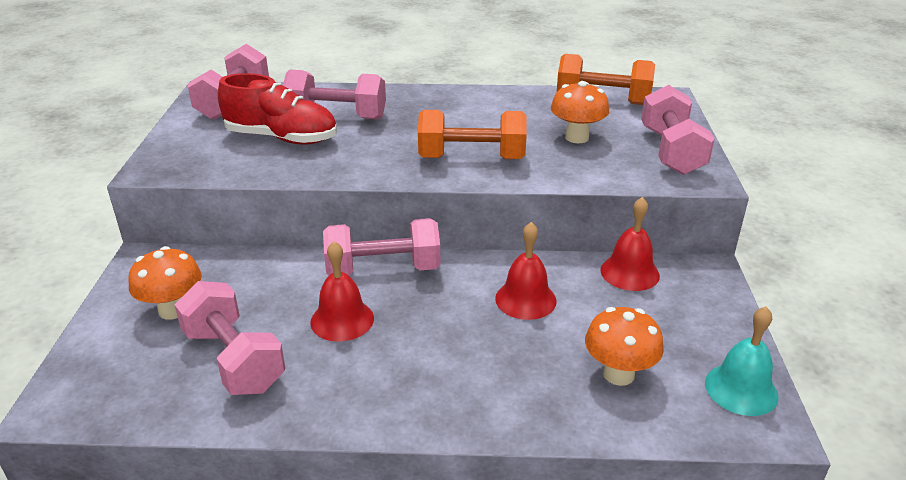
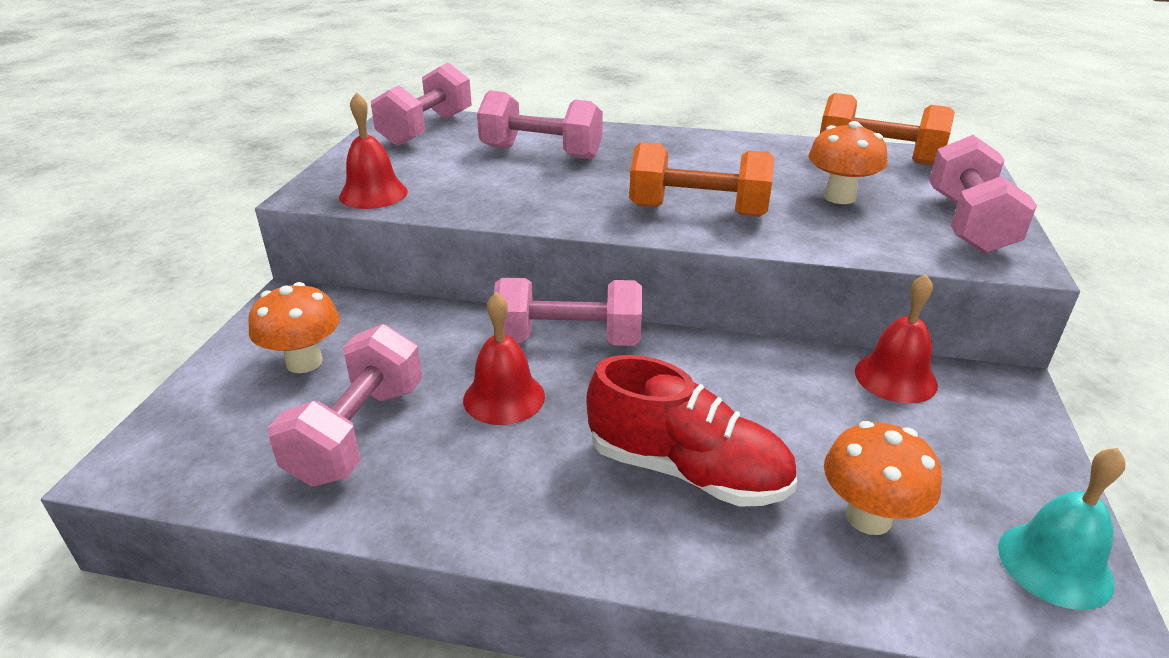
camera: 10 degrees right, 0 degrees up
(234, 360) = (358, 433): pink dumbbell -> pink dumbbell turned 45 degrees clockwise
(281, 138) = (470, 171): red shoe -> red shoe (687, 470)
(525, 299) = (748, 398): red bell -> red bell (373, 194)

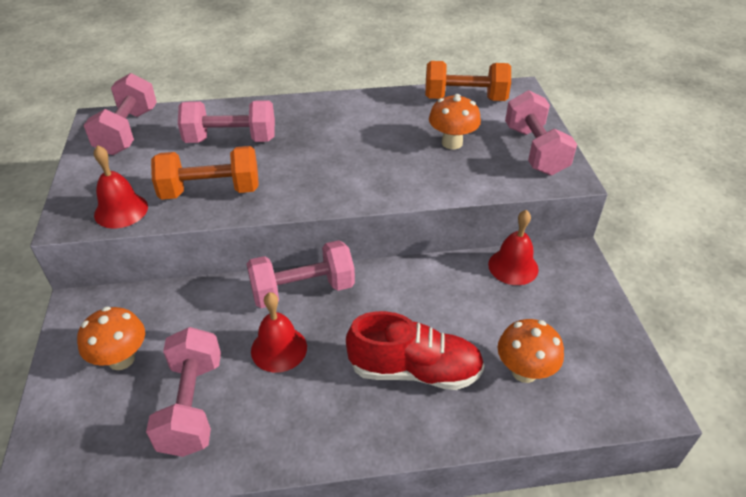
camera: 20 degrees left, 10 degrees up
(698, 211) = (365, 176): orange dumbbell -> orange dumbbell (210, 191)
(1055, 564) = (623, 372): turquoise bell -> none

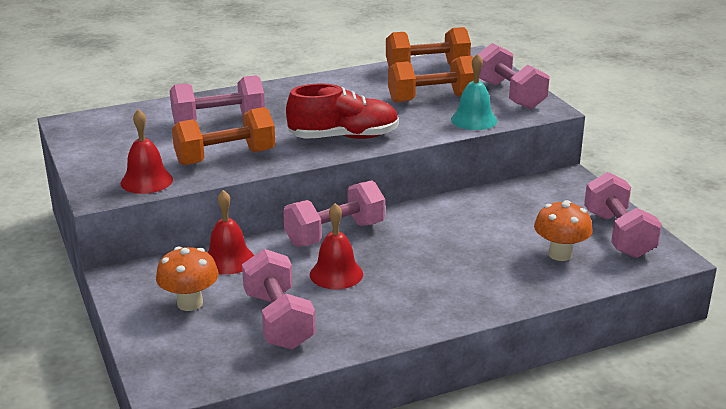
camera: 15 degrees left, 15 degrees down
(128, 131) = (107, 127): pink dumbbell -> pink dumbbell (618, 235)
(414, 370) = (466, 268): red shoe -> red shoe (344, 137)
(452, 143) = (432, 99): orange mushroom -> orange dumbbell
(482, 180) = (474, 120): none -> turquoise bell
(513, 266) = (519, 192): red bell -> red bell (228, 260)

